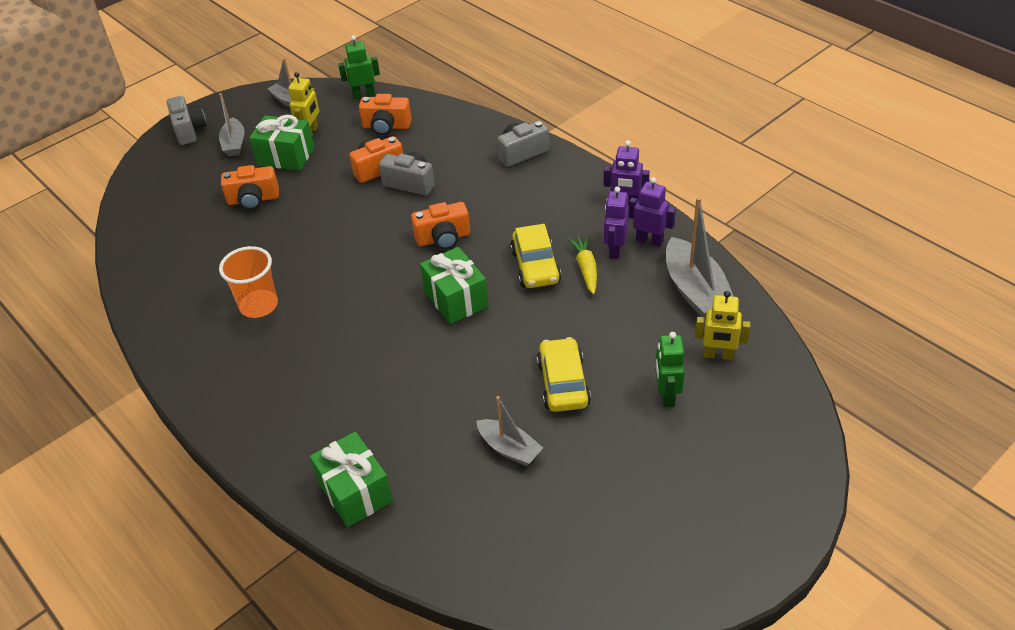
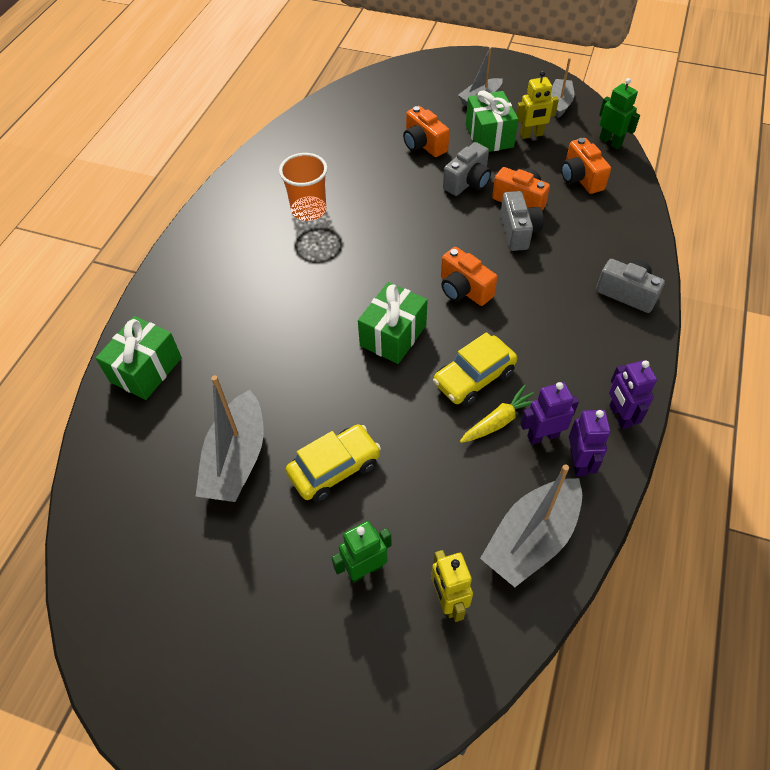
camera: 60 degrees right, 10 degrees up
(189, 130) = (475, 67): grey camera -> grey camera (468, 182)
(509, 449) = (236, 459): grey boat -> grey boat, size x1.65

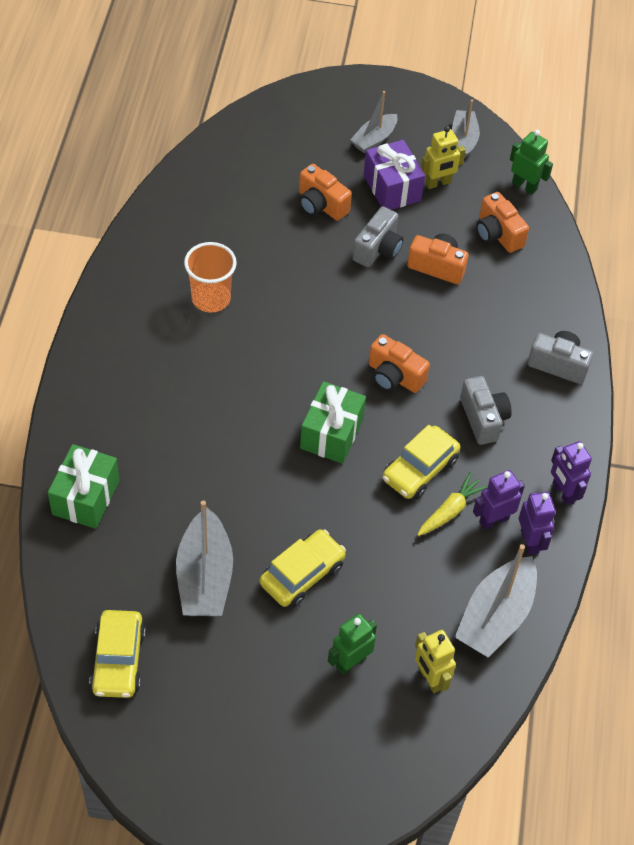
camera: 15 degrees left, 0 degrees up
(127, 535) = (118, 660): none -> yellow car
(489, 136) = (392, 188): green gift -> purple gift
(518, 231) = (440, 304): grey camera -> grey camera (483, 419)

